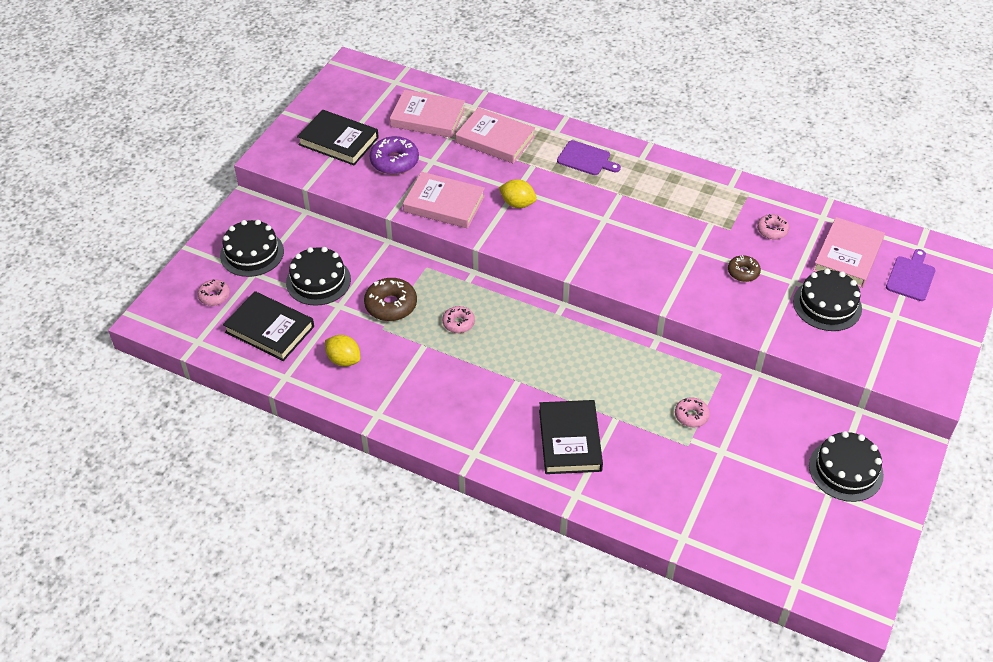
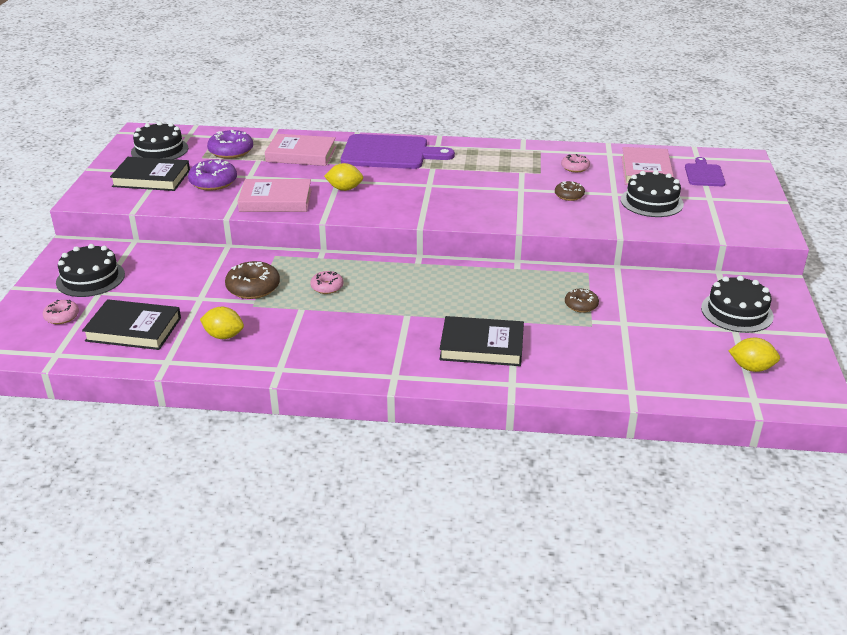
camera: 20 degrees left, 15 degrees down
(318, 281) = (170, 285): black cake -> black cake (159, 150)
(428, 118) = (231, 151): pink book -> purple donut
(570, 440) = (482, 346): black book -> black book turned 60 degrees counterclockwise
(586, 159) = (390, 153): purple cutting board -> purple cutting board, size x1.92
(691, 416) = (581, 305): pink donut -> brown donut
(816, 545) = (751, 368): none -> yellow lemon

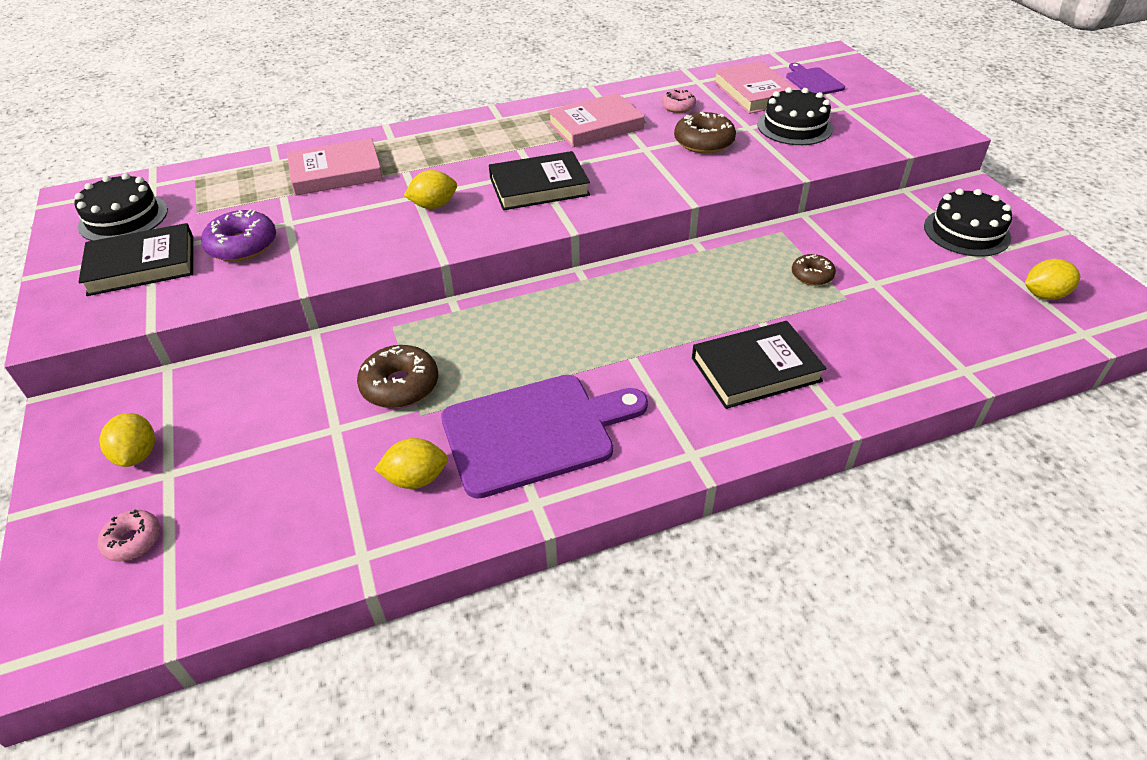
camera: 25 degrees left, 10 degrees up
(90, 278) = (137, 454): black cake -> yellow lemon
(133, 329) = (269, 519): black book -> black book (539, 186)
(231, 151) = (233, 193): purple donut -> none
(275, 200) = (354, 248): pink book -> pink book (595, 126)
(327, 287) = (499, 351): pink donut -> none
(390, 153) = (450, 142): purple cutting board -> purple cutting board (535, 432)
(569, 195) = (704, 142): brown donut -> brown donut, size x1.64

